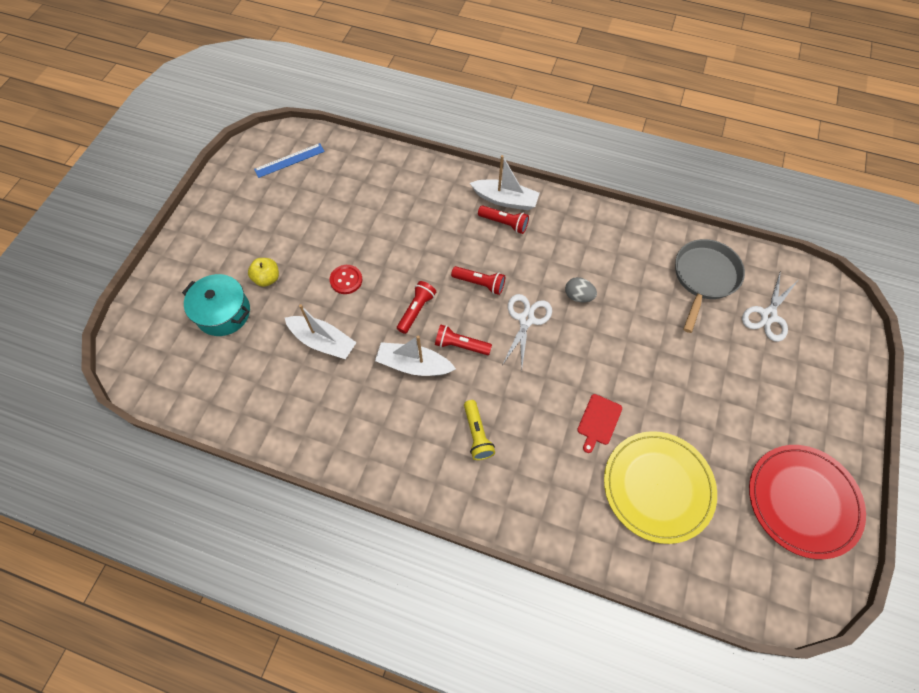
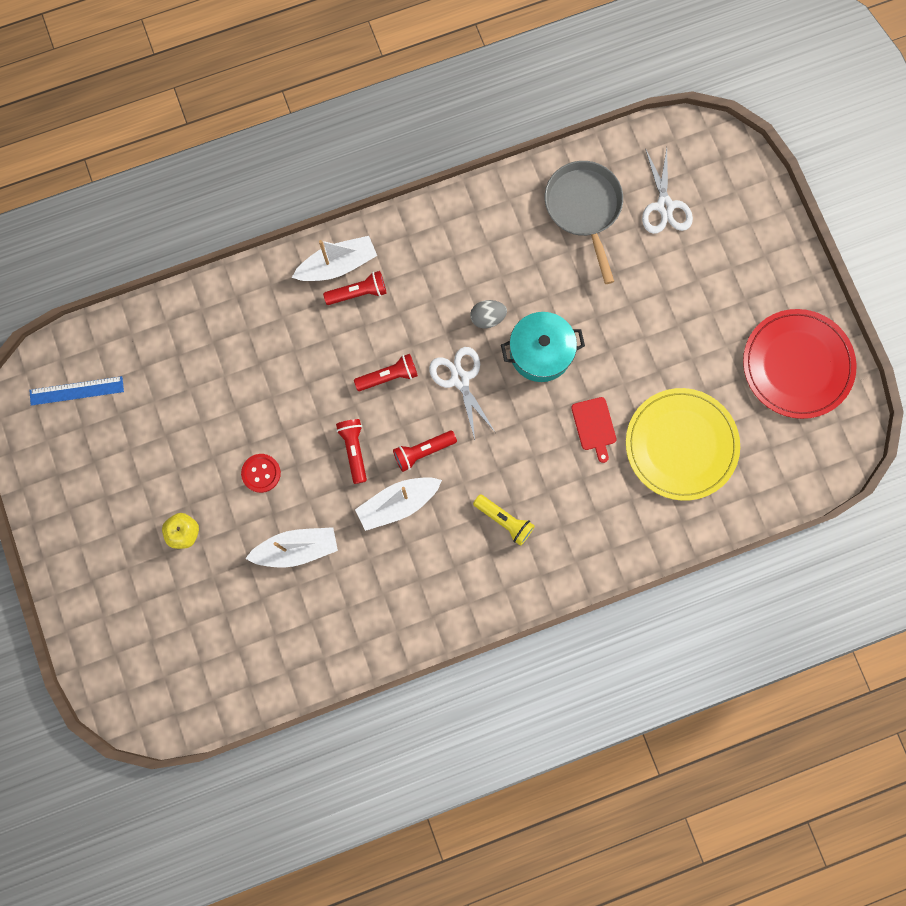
camera: 40 degrees left, 15 degrees up
(223, 313) = (177, 599): turquoise pot -> turquoise pot (540, 352)
(289, 160) = (76, 390): blue ruler -> blue ruler turned 60 degrees clockwise

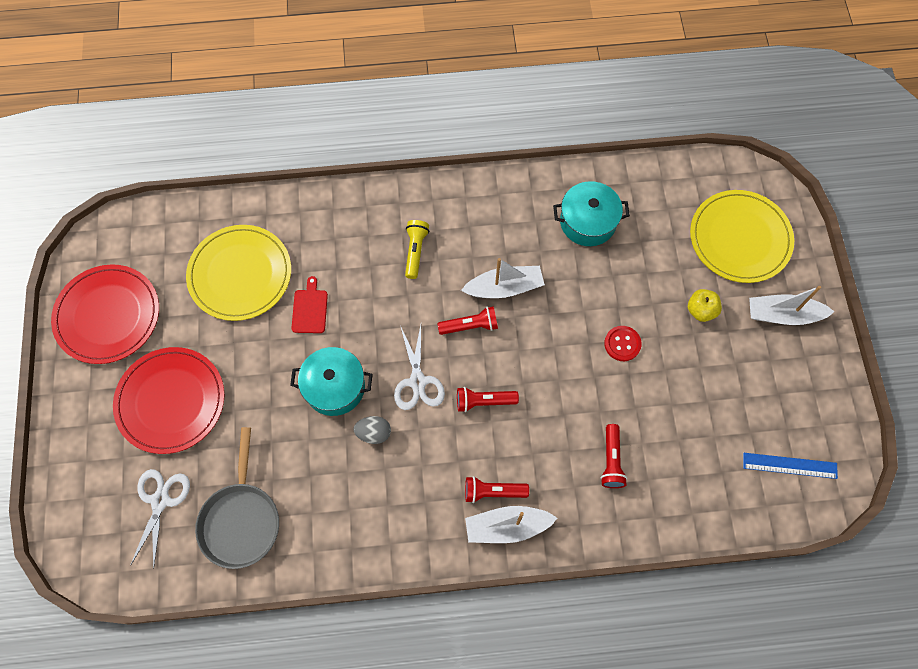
camera: 165 degrees left, 10 degrees down
(151, 632) = (740, 238): none -> yellow plate
(296, 549) = (602, 273): white boat -> white boat (783, 315)
(324, 607) = (588, 222): none -> turquoise pot
(354, 450) = (532, 343): red flashlight -> red flashlight (611, 460)
(504, 521) = (415, 251): yellow flashlight -> yellow flashlight turned 45 degrees clockwise
(695, 297) = (171, 401): none -> red plate

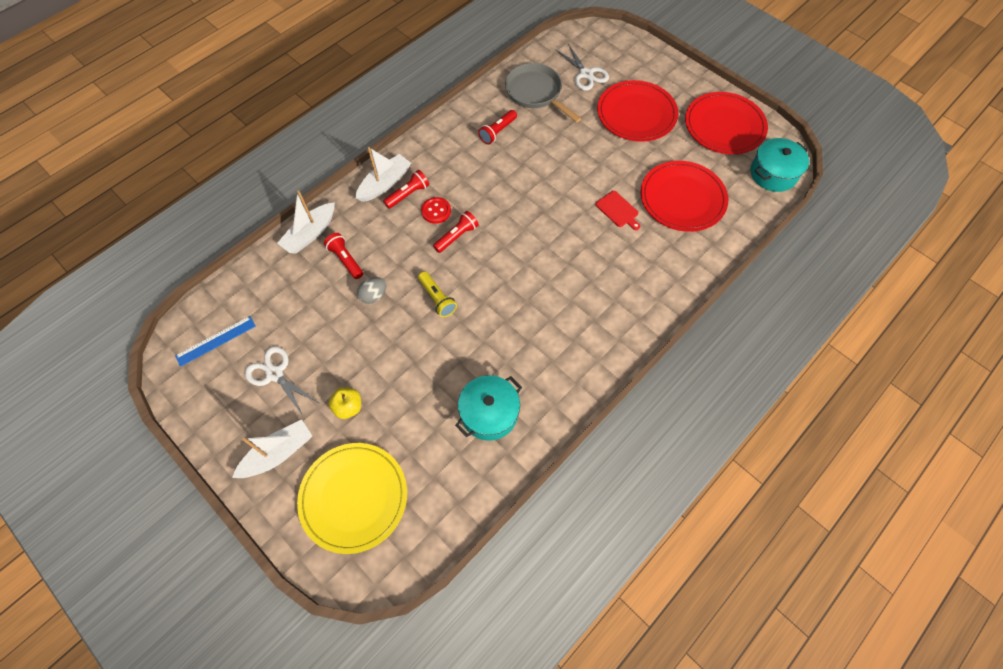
camera: 140 degrees right, 5 degrees down
(240, 274) = (682, 198): yellow plate -> red plate
(335, 387) = (555, 181): turquoise pot -> turquoise pot (773, 174)
(374, 433) = (507, 175): grey egg -> grey egg (373, 295)
(415, 251) = (591, 294): yellow flashlight -> yellow flashlight (437, 298)
(417, 381) = (509, 218): white scissors -> white scissors (275, 374)
(470, 326) = (507, 274): red flashlight -> red flashlight (497, 132)
(504, 287) = (507, 315): white boat -> white boat (310, 234)
(622, 344) = (392, 338): red button -> red button (436, 211)

